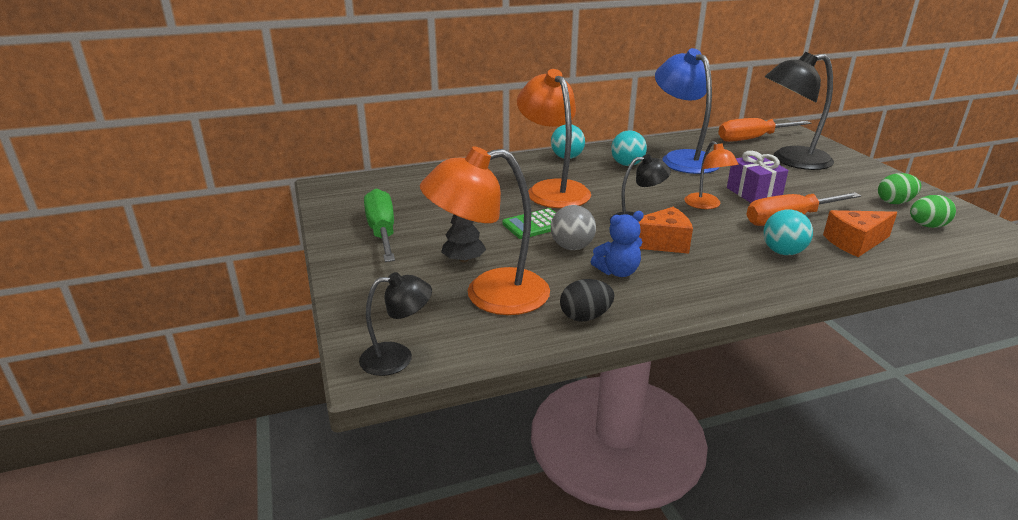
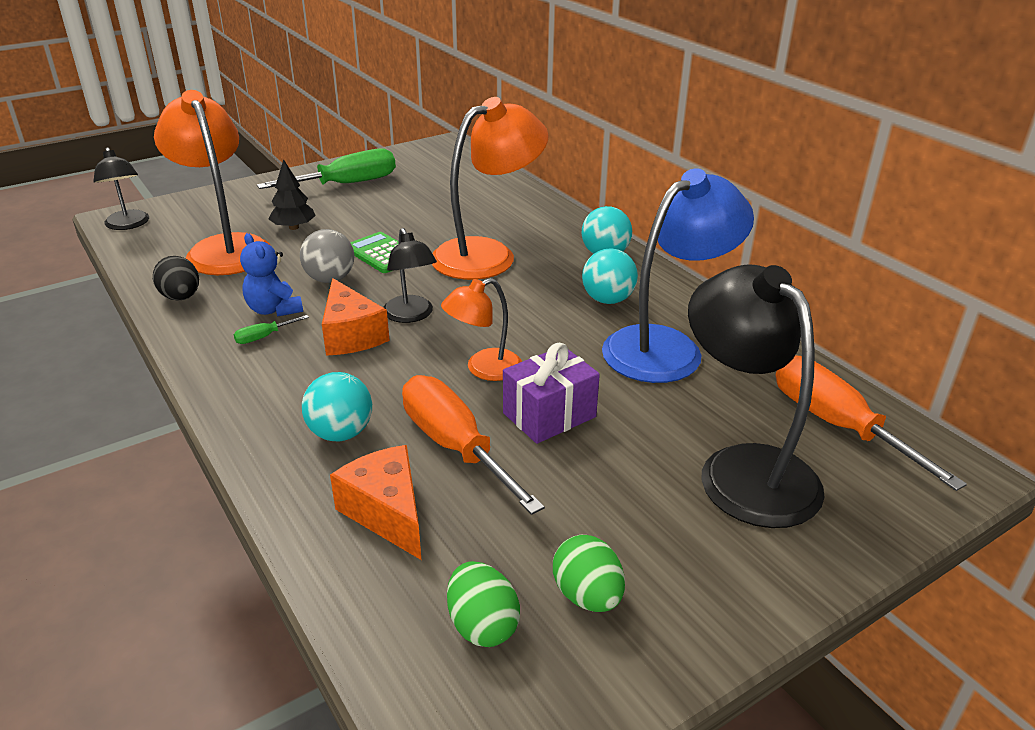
camera: 75 degrees right, 5 degrees up
(661, 277) = (264, 337): none -> green screwdriver

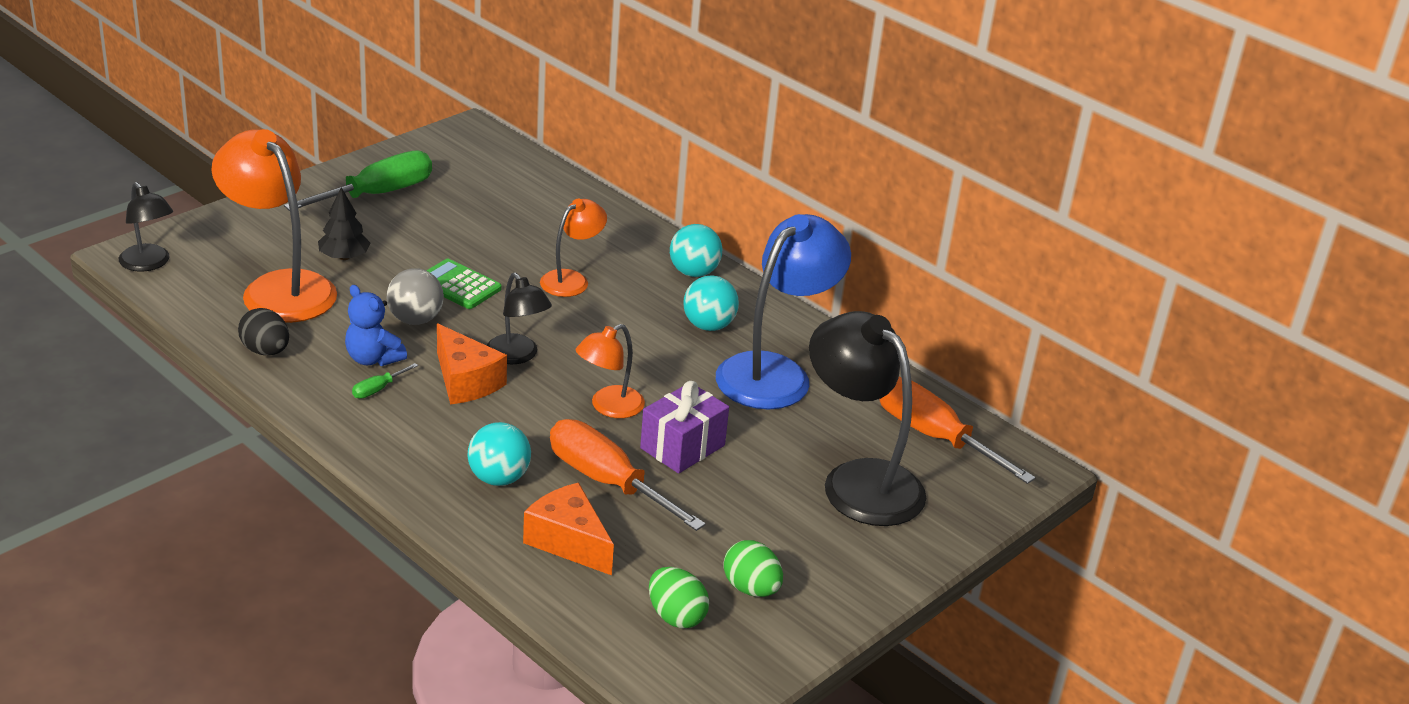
camera: 15 degrees left, 0 degrees up
(488, 254) = (571, 280): orange lamp -> orange lamp, size x0.54

